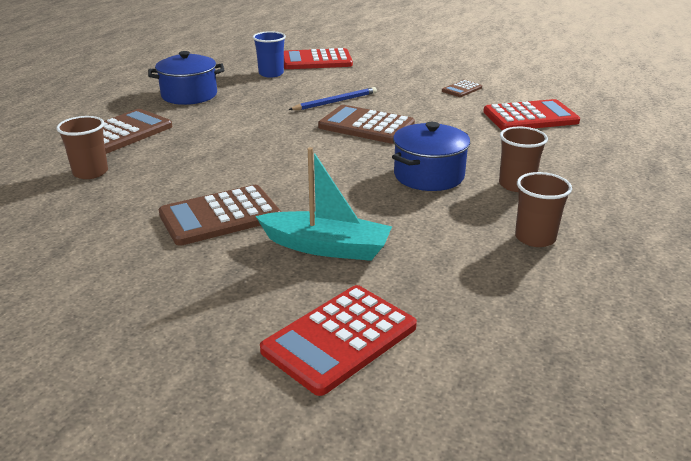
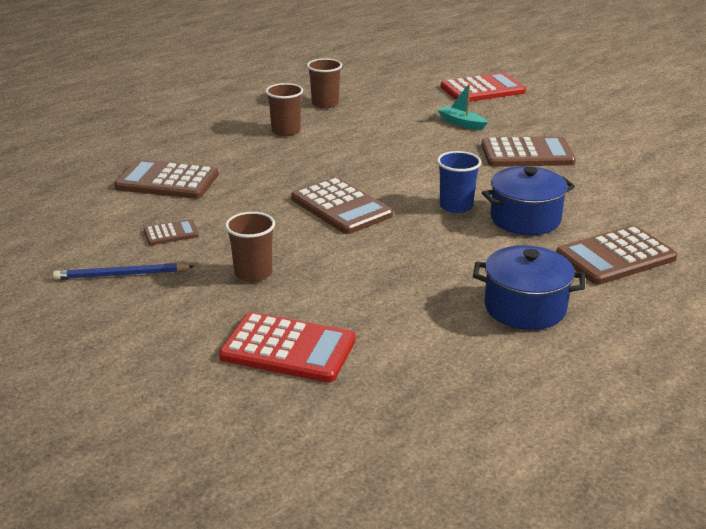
camera: 155 degrees left, 0 degrees up
(90, 172) = (641, 212): brown cup -> brown cup (253, 273)
(271, 74) = (384, 330): blue cup -> blue cup (456, 206)
(326, 247) = (461, 123): turquoise boat -> turquoise boat, size x0.59
(335, 102) = (342, 249): blue pencil -> blue pencil (122, 275)
(429, 175) = (341, 150): blue pot -> blue pot (525, 219)
(530, 117) = (167, 181): red calculator -> brown calculator

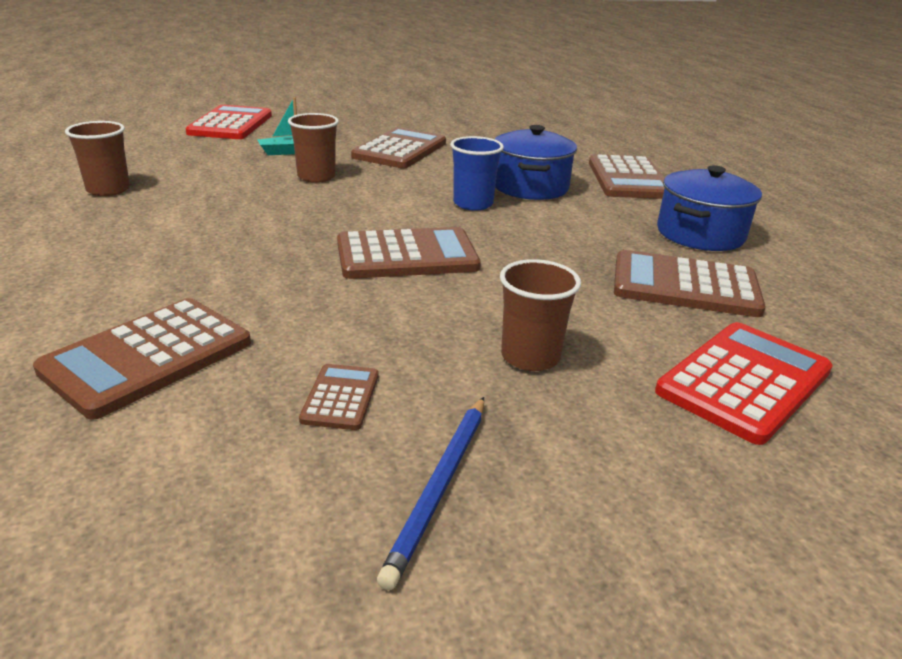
camera: 65 degrees left, 0 degrees up
(286, 131) = (141, 230): brown cup -> brown cup (316, 177)
(410, 312) = (685, 285): none -> brown calculator

